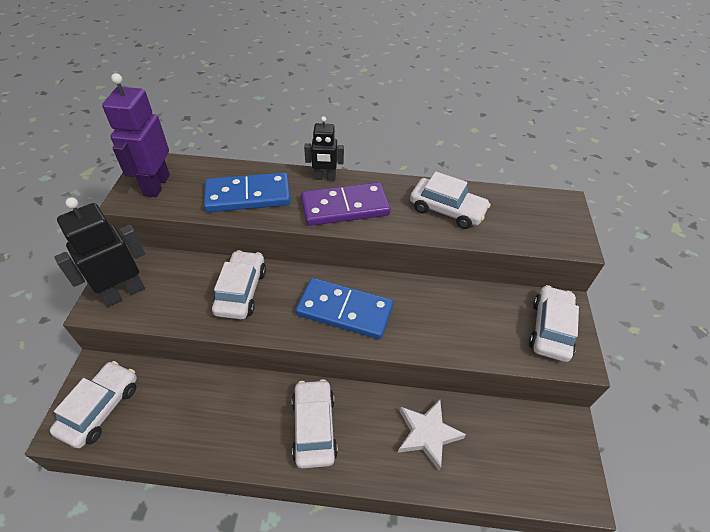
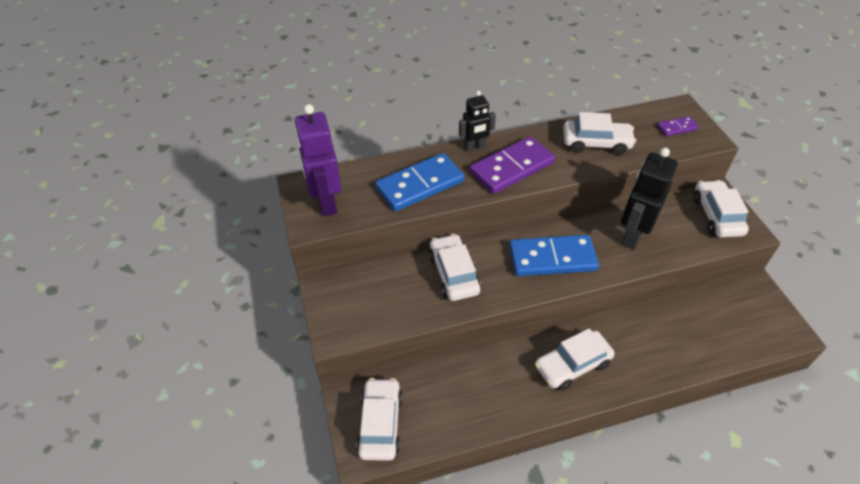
camera: 20 degrees left, 0 degrees up
(124, 293) = (349, 313): black robot -> black robot (632, 235)
(314, 427) = (572, 365): white car -> white car turned 90 degrees counterclockwise
(427, 434) = (661, 335): white star -> none
(545, 221) = (677, 128): none -> purple domino

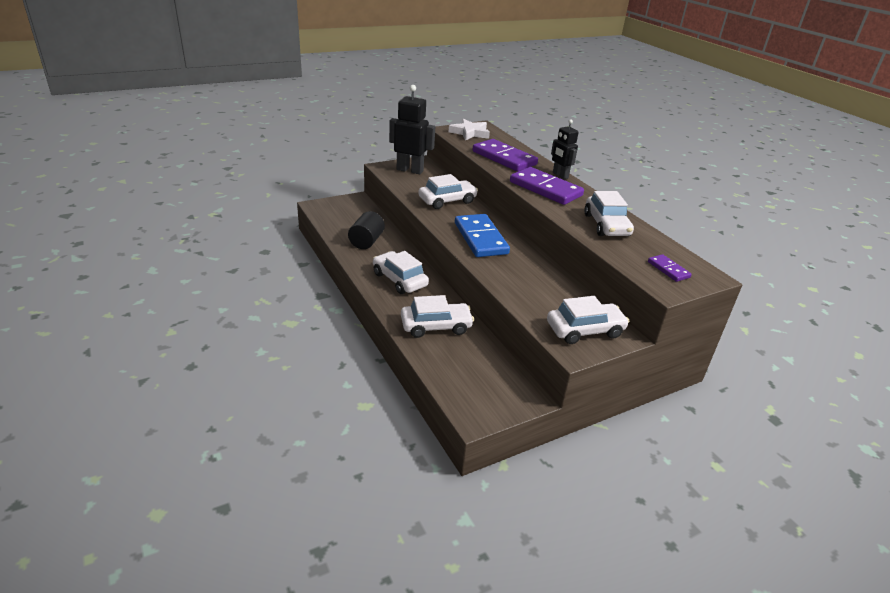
camera: 75 degrees right, 15 degrees down
(326, 202) = (470, 133): purple robot -> white star
(380, 424) = (338, 210): white car -> white car (436, 326)
(420, 185) = (504, 158): blue domino -> purple domino
(478, 393) = (366, 241): none -> black cylinder
(632, 235) = (527, 277): black robot -> black robot (410, 170)

